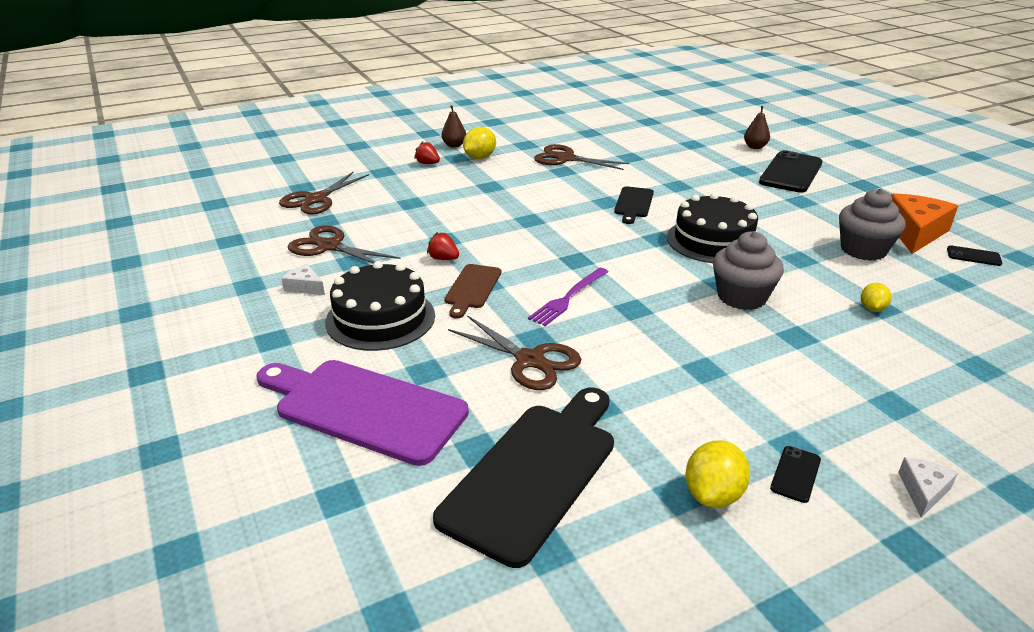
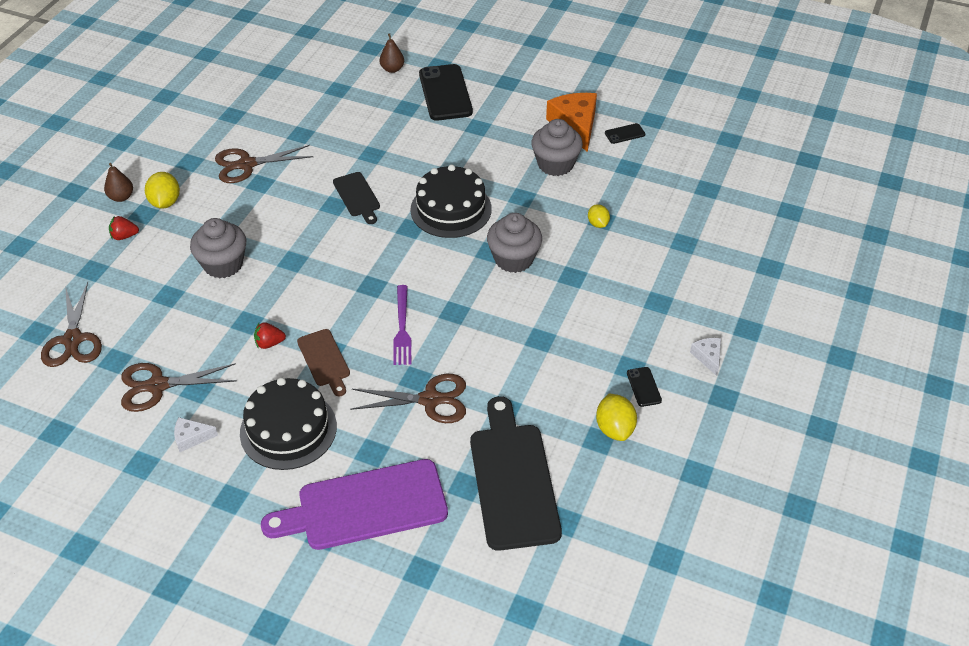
camera: 40 degrees left, 15 degrees up
(473, 202) = (223, 264): none -> grey cupcake

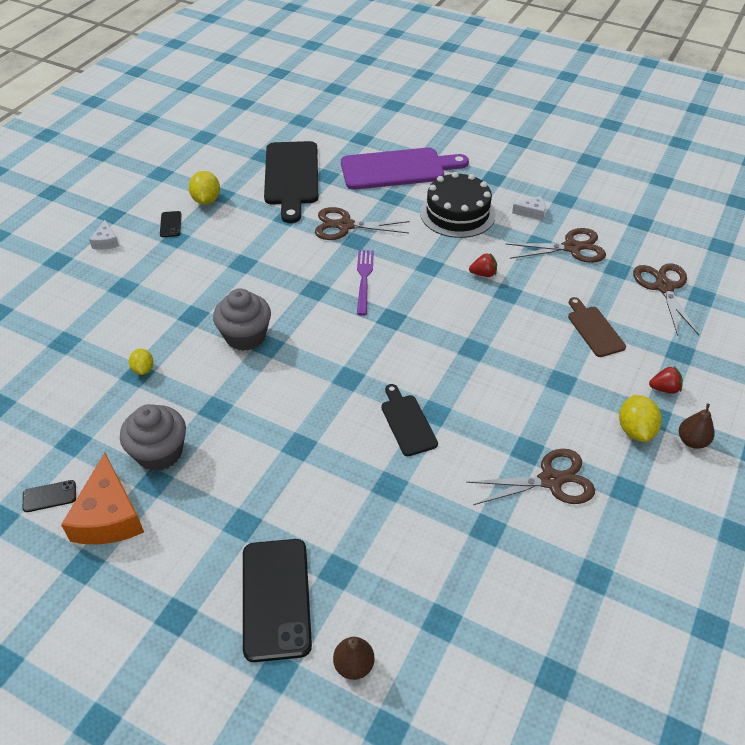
camera: 175 degrees left, 0 degrees up
(223, 264) = (545, 349): grey cupcake -> none
(325, 360) = (432, 258): brown cutting board -> brown cutting board (594, 329)
(451, 209) = (300, 398): black cake -> none

